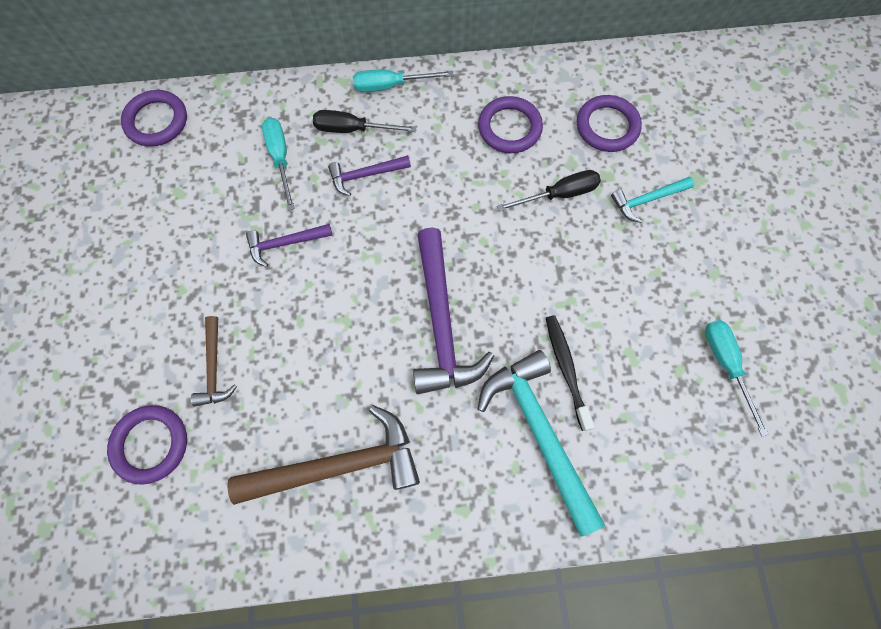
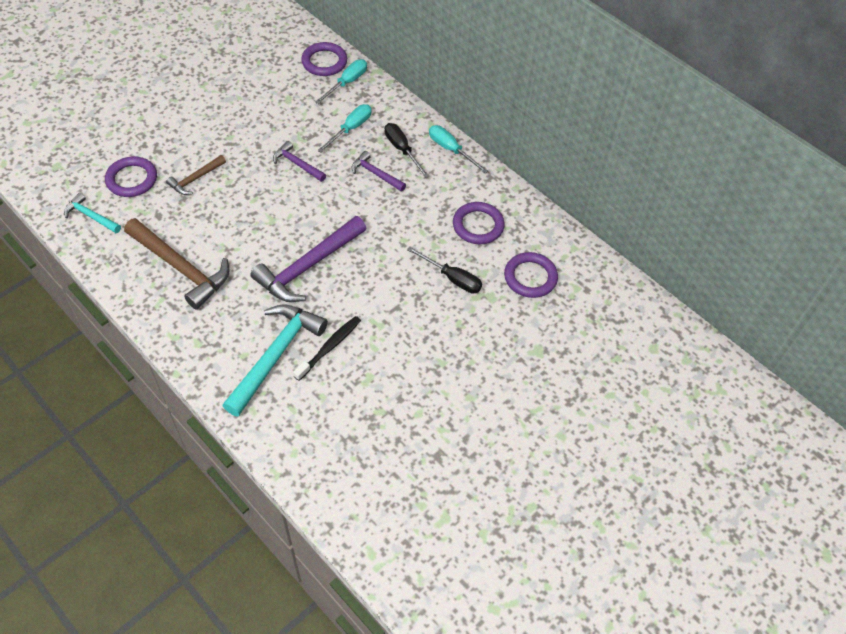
camera: 50 degrees right, 15 degrees down
(647, 200) = (493, 329): turquoise hammer -> turquoise hammer (91, 216)
(726, 365) = (405, 437): turquoise screwdriver -> turquoise screwdriver (347, 83)

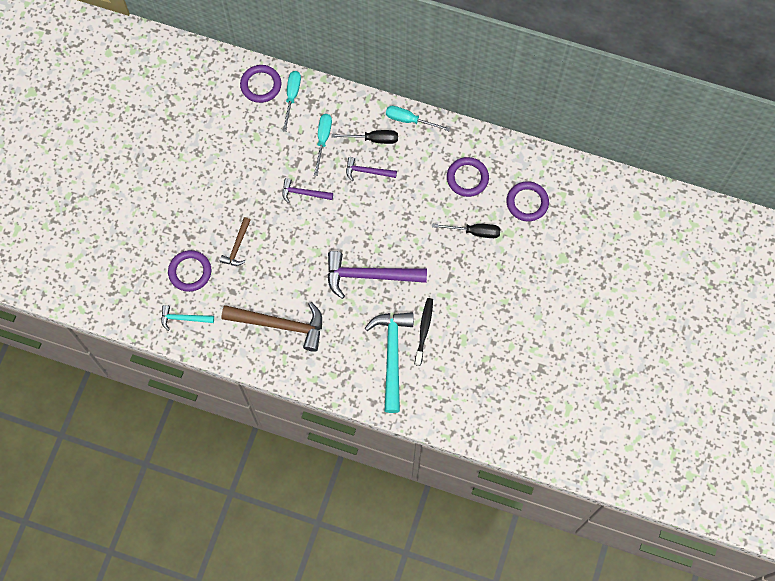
camera: 25 degrees left, 15 degrees up
(308, 267) = (369, 276): purple hammer -> purple hammer turned 75 degrees clockwise
(402, 150) = (373, 139): black screwdriver -> black screwdriver turned 150 degrees clockwise

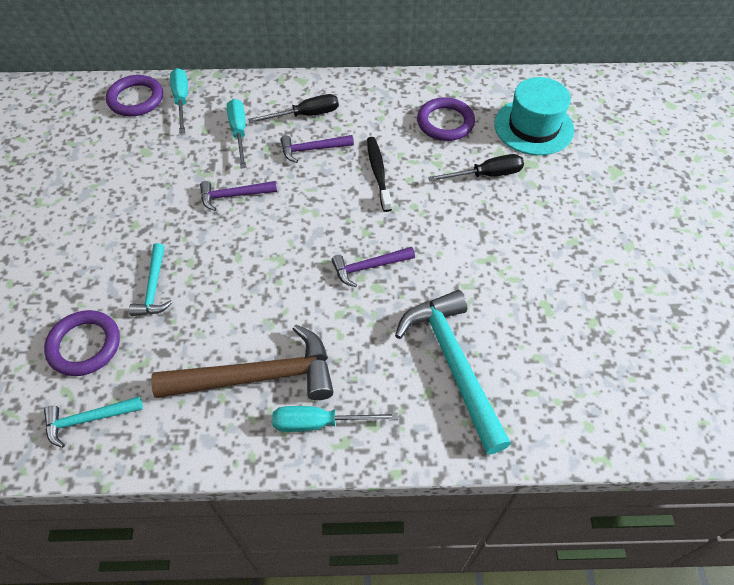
camera: 20 degrees left, 15 degrees down
(237, 246) = (154, 288): brown hammer -> turquoise hammer
(369, 276) = (369, 267): purple hammer -> purple hammer, size x0.52
(409, 120) = (343, 86): turquoise screwdriver -> turquoise screwdriver (319, 423)
(424, 330) = (483, 313): black toothbrush -> black toothbrush (378, 173)
(527, 202) = (533, 127): purple ring -> turquoise hat

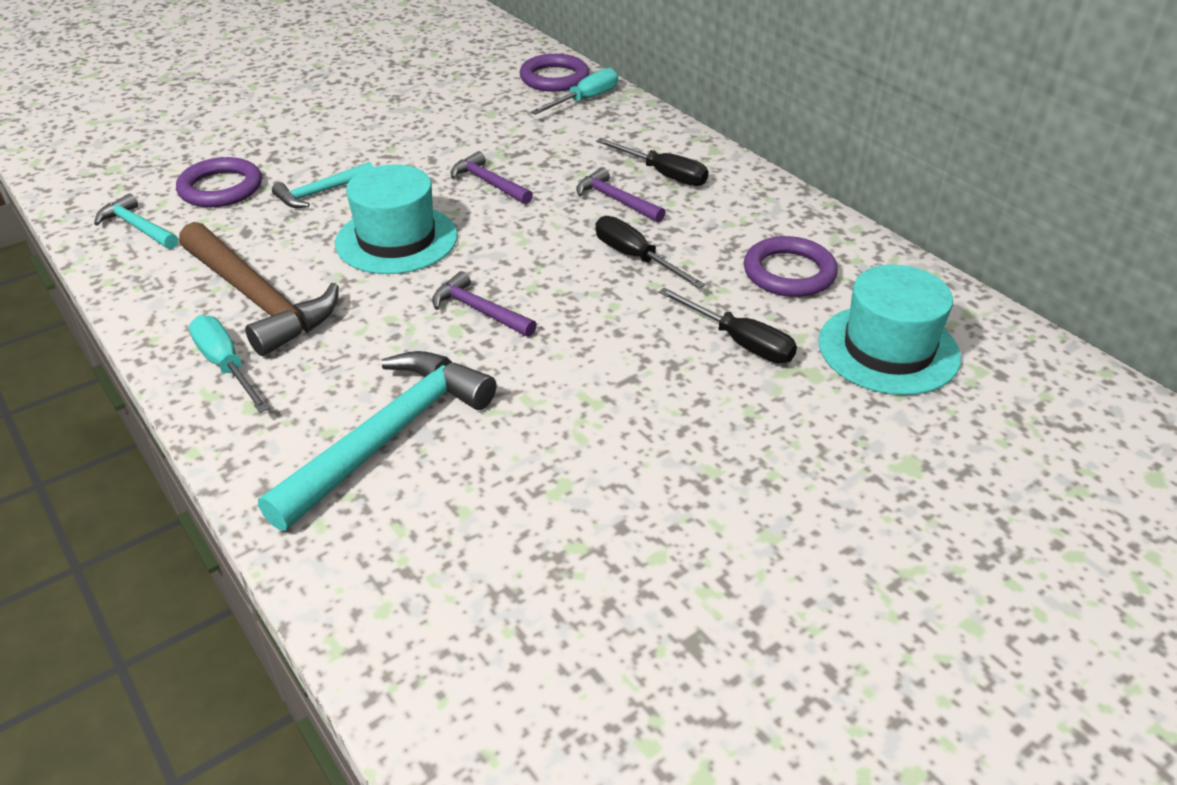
camera: 55 degrees right, 15 degrees down
(239, 132) = (583, 148): turquoise screwdriver -> none
(255, 272) = (396, 239): none -> turquoise hat
(378, 173) = (635, 258): black toothbrush -> black screwdriver

